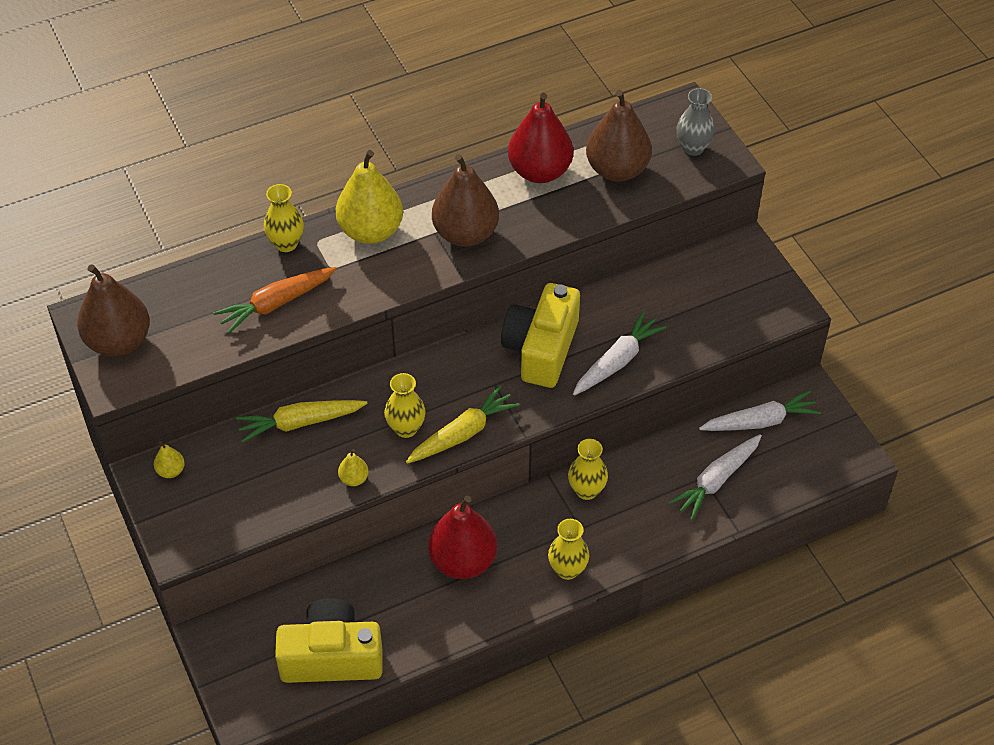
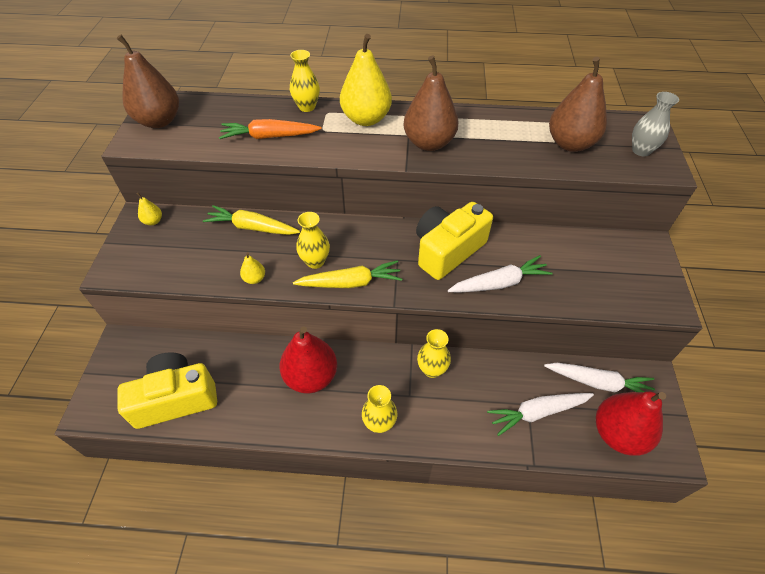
camera: 30 degrees right, 0 degrees up
(332, 657) = (176, 399): yellow camera -> yellow camera turned 45 degrees counterclockwise
(539, 171) = (510, 125): red pear -> red pear (618, 433)

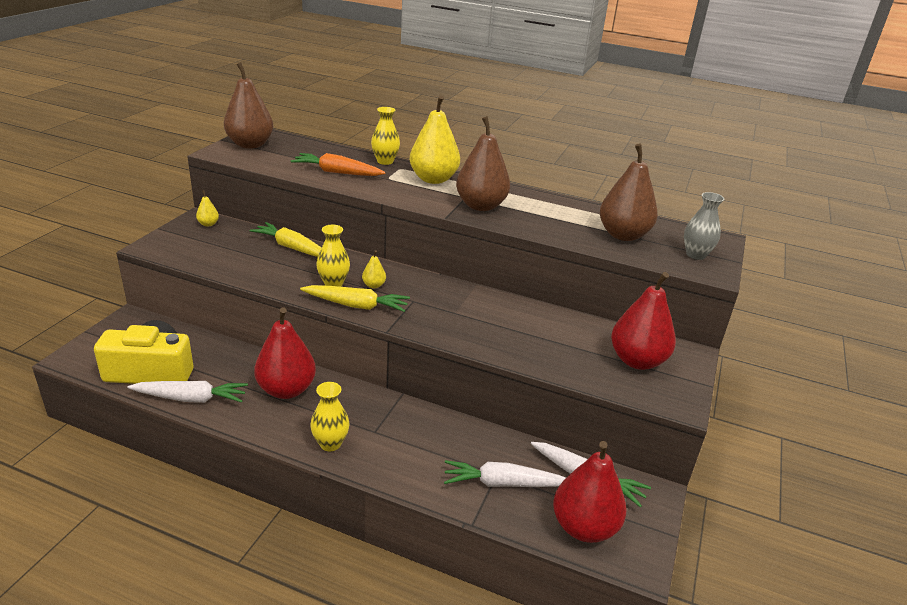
camera: 15 degrees right, 20 degrees down
(254, 279) = (270, 281): yellow pear -> yellow pear (374, 285)
(432, 369) = (411, 418): yellow vase -> none
(447, 250) = (467, 306): yellow camera -> none
(499, 283) = (504, 341): white carrot -> white carrot (191, 398)
(614, 268) = (637, 361): none -> red pear

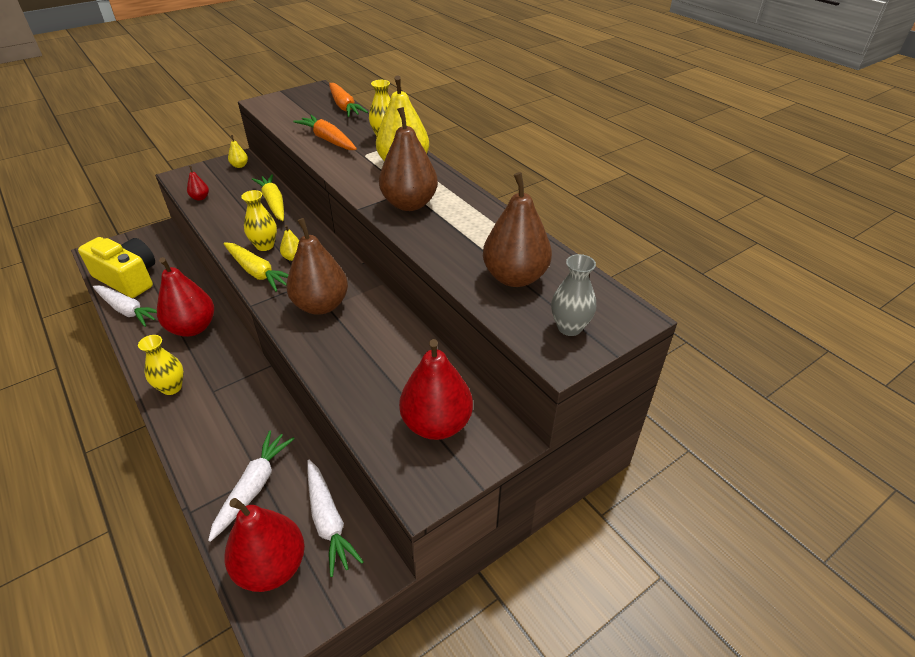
camera: 35 degrees right, 10 degrees up
(205, 261) = (200, 198): none -> red pear
(250, 145) = (295, 99): brown pear -> brown pear (321, 305)
(310, 143) = (344, 107): none -> orange carrot
(502, 483) = (254, 487): white carrot -> white carrot turned 75 degrees clockwise

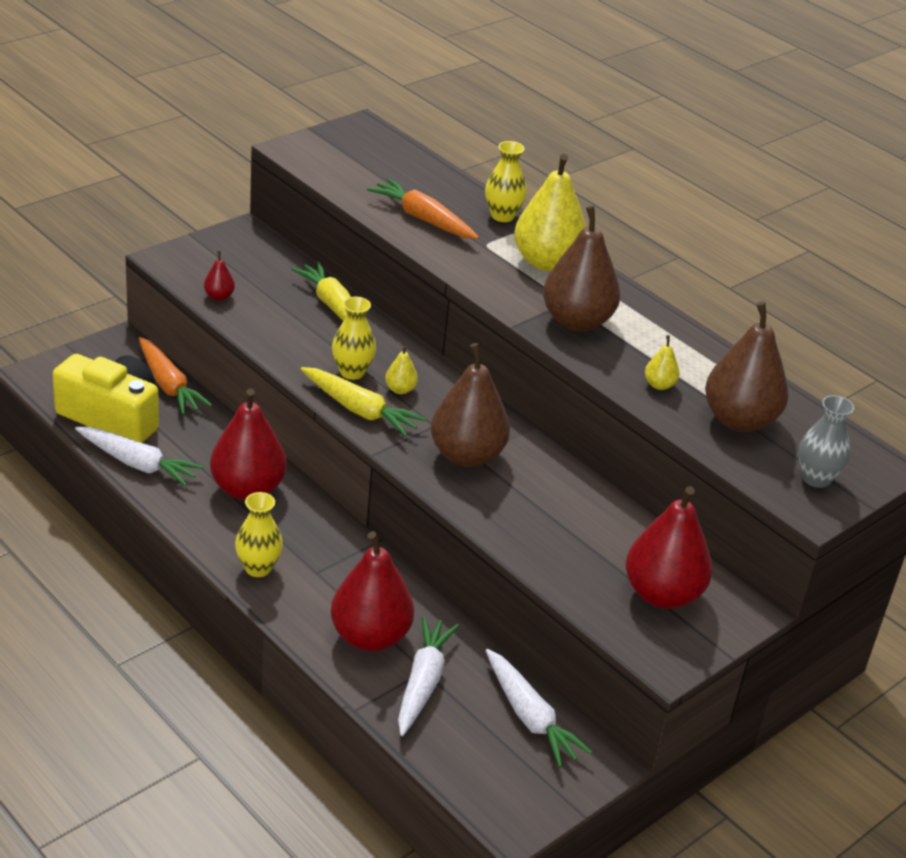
camera: 10 degrees left, 5 degrees down
(240, 166) = (252, 243): yellow pear -> yellow pear (659, 385)
(272, 566) = (480, 763): red pear -> red pear (370, 636)
(344, 107) = (421, 161): orange carrot -> orange carrot (169, 385)

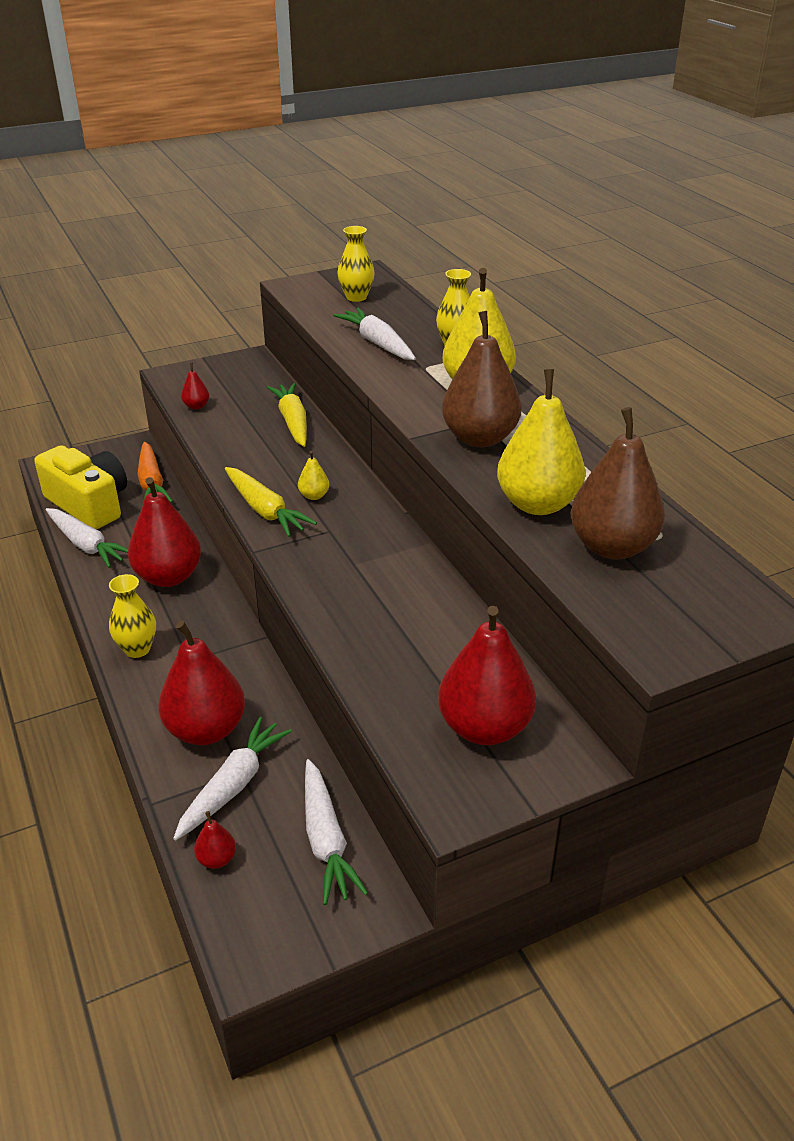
camera: 20 degrees right, 0 degrees up
(352, 372) = (277, 477): yellow vase -> yellow vase (356, 297)
(423, 219) = (377, 343): orange carrot -> white carrot
(441, 747) = (217, 859): none -> red pear
(467, 455) = (346, 561): brown pear -> none
(659, 385) = (537, 504): yellow pear -> yellow pear, size x2.31
(816, 478) = (677, 618): grey vase -> none

